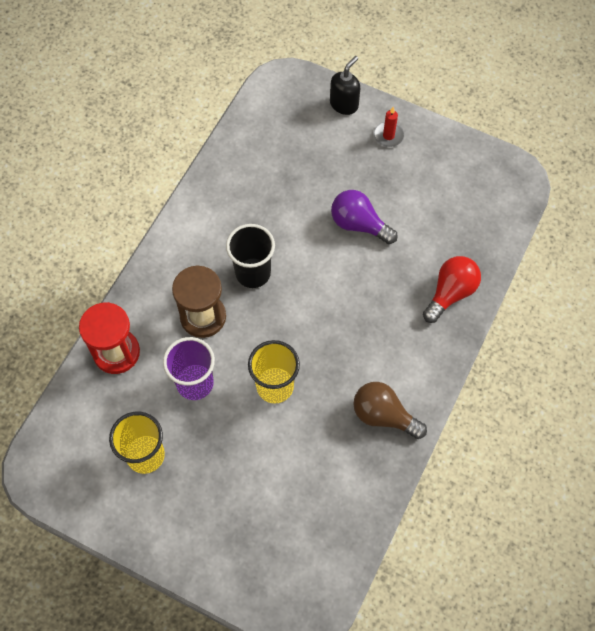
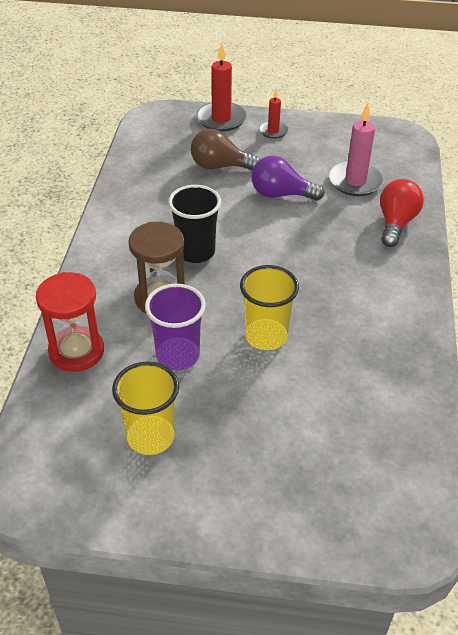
camera: 20 degrees left, 20 degrees down
(344, 104) = (221, 119): black soap dispenser -> red candle
(383, 415) = (391, 331): brown light bulb -> brown light bulb (220, 166)
(438, 228) = (355, 181): none -> pink candle

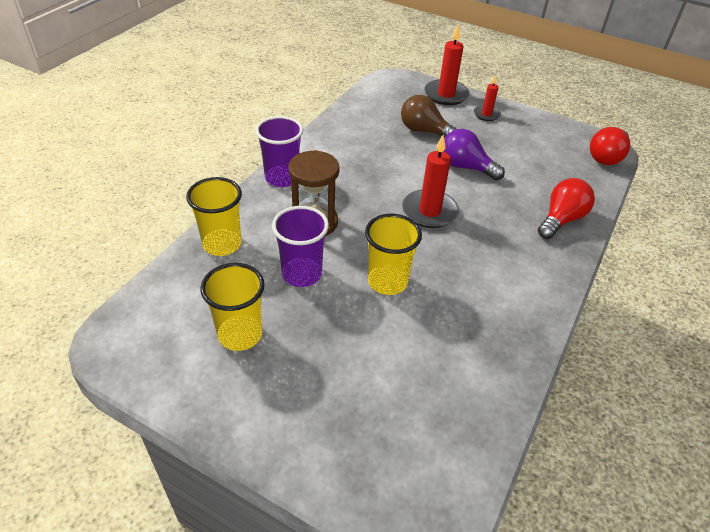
camera: 20 degrees right, 0 degrees up
(76, 351) = (222, 244): red hourglass -> yellow cup
(99, 260) = (282, 178): none -> purple cup
(196, 252) = (365, 194): black cup -> none
(269, 252) = (429, 211): none -> red candle
(355, 181) = (540, 174): pink candle -> none
(408, 146) = (606, 157): none -> red light bulb

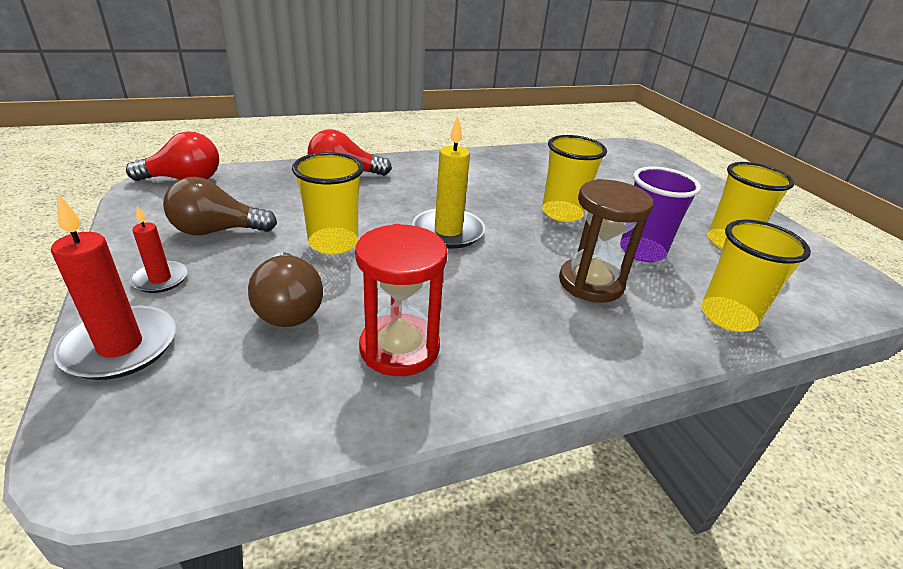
camera: 140 degrees left, 10 degrees down
(282, 178) = (592, 357): purple cup -> none
(362, 140) = (399, 348): none -> red hourglass
(429, 211) = (448, 231): red candle -> yellow candle
(465, 167) = (333, 243): purple light bulb -> yellow cup
(520, 142) = (217, 231): none -> brown light bulb

